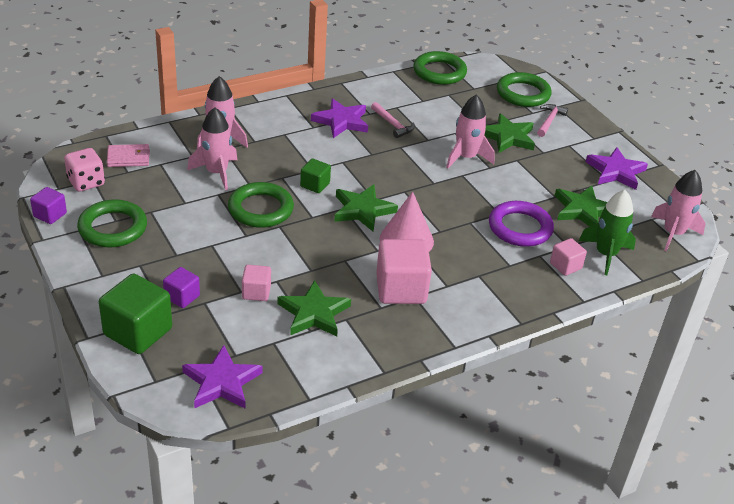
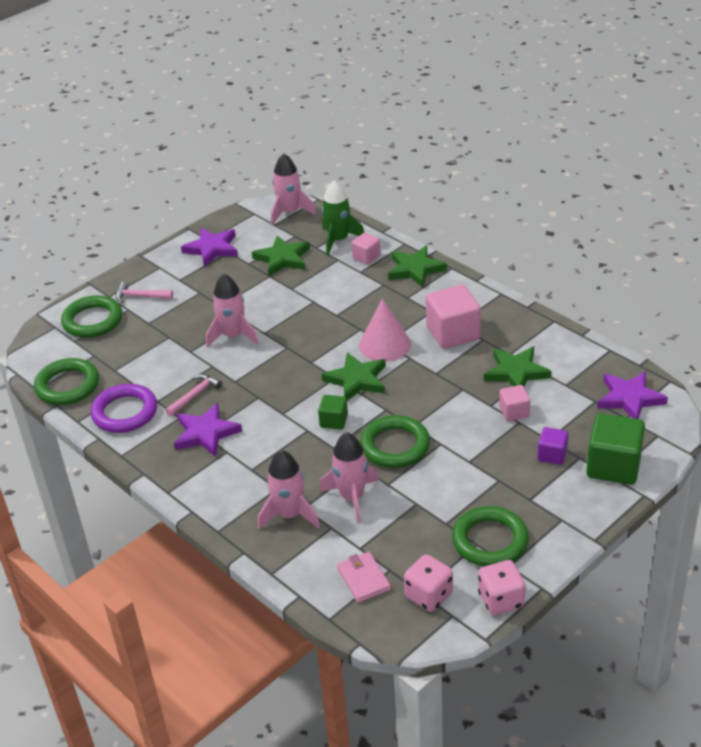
camera: 100 degrees left, 0 degrees up
(50, 215) = (501, 600): purple cube -> pink dice
(507, 137) = (183, 317): green star -> green star (415, 269)
(520, 228) = (328, 287): purple ring -> purple ring (125, 412)

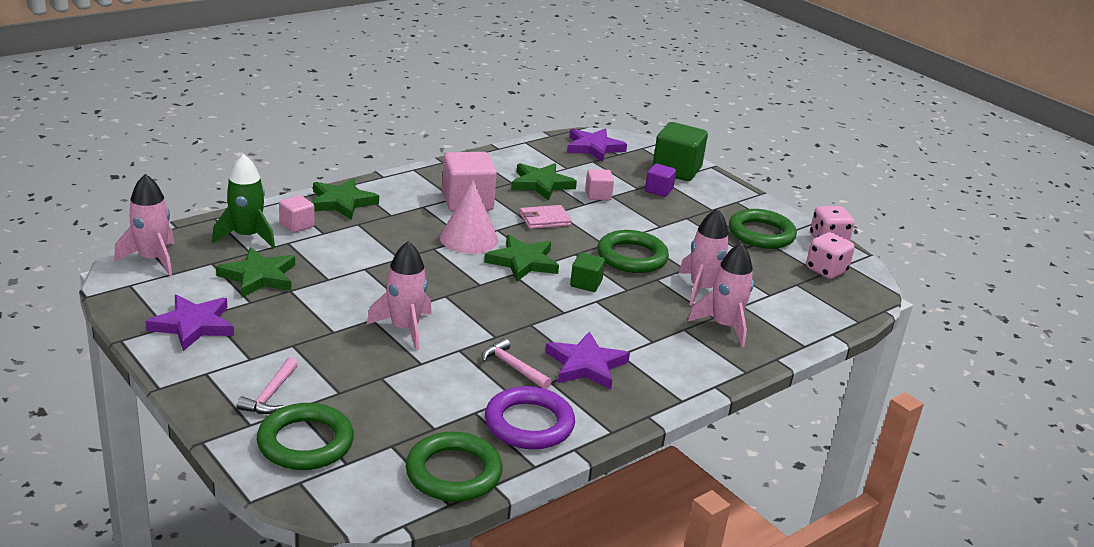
camera: 90 degrees left, 10 degrees down
(363, 579) = (809, 298): pink wallet -> pink wallet (544, 220)

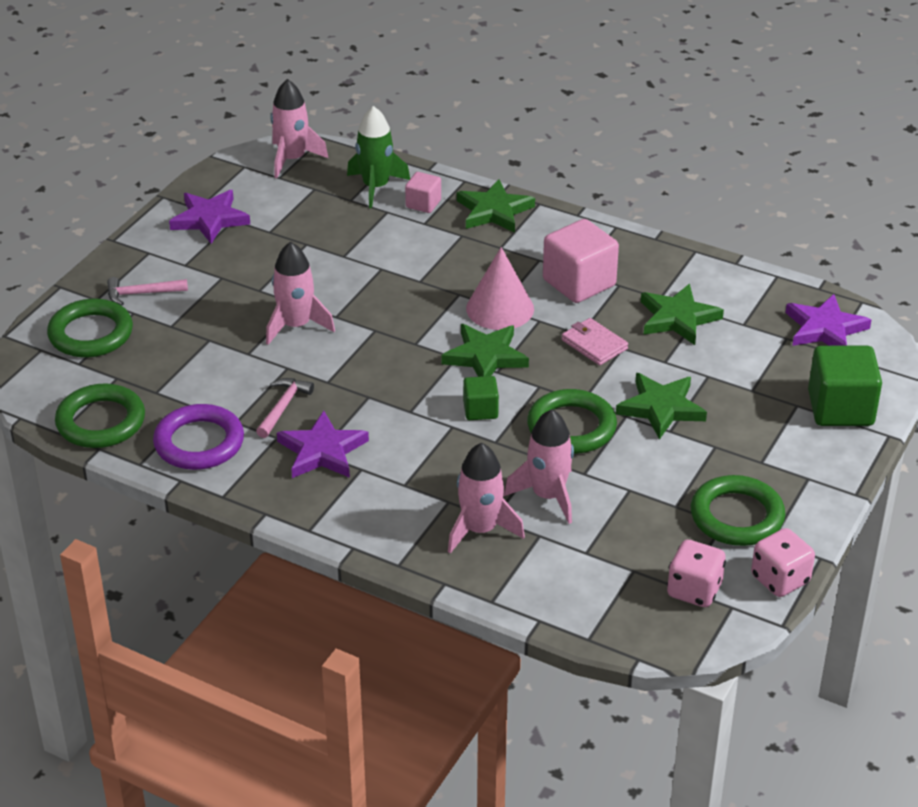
camera: 70 degrees right, 10 degrees up
(259, 277) = (313, 220): green star -> green star (661, 408)
(598, 195) = (697, 365): pink cube -> none
(658, 190) = (764, 407): purple cube -> none

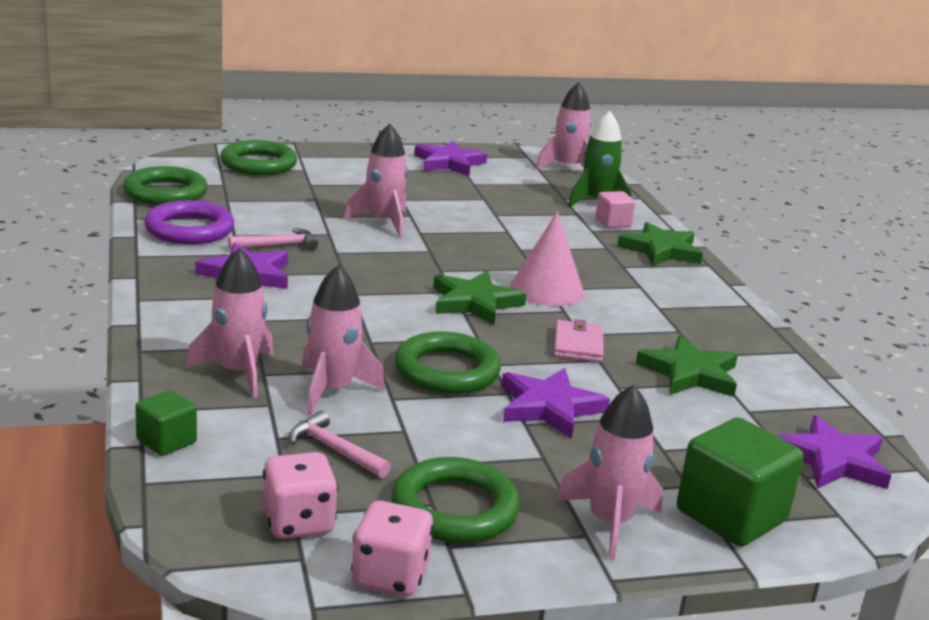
camera: 45 degrees right, 15 degrees down
(142, 293) = (329, 166): pink hammer -> pink hammer (335, 450)
(480, 410) = (401, 322): green cube -> green cube (166, 441)
(579, 283) = (645, 312): pink cube -> none
(661, 408) = (549, 407): green star -> purple star
(804, 461) = (609, 522): none -> pink rocket

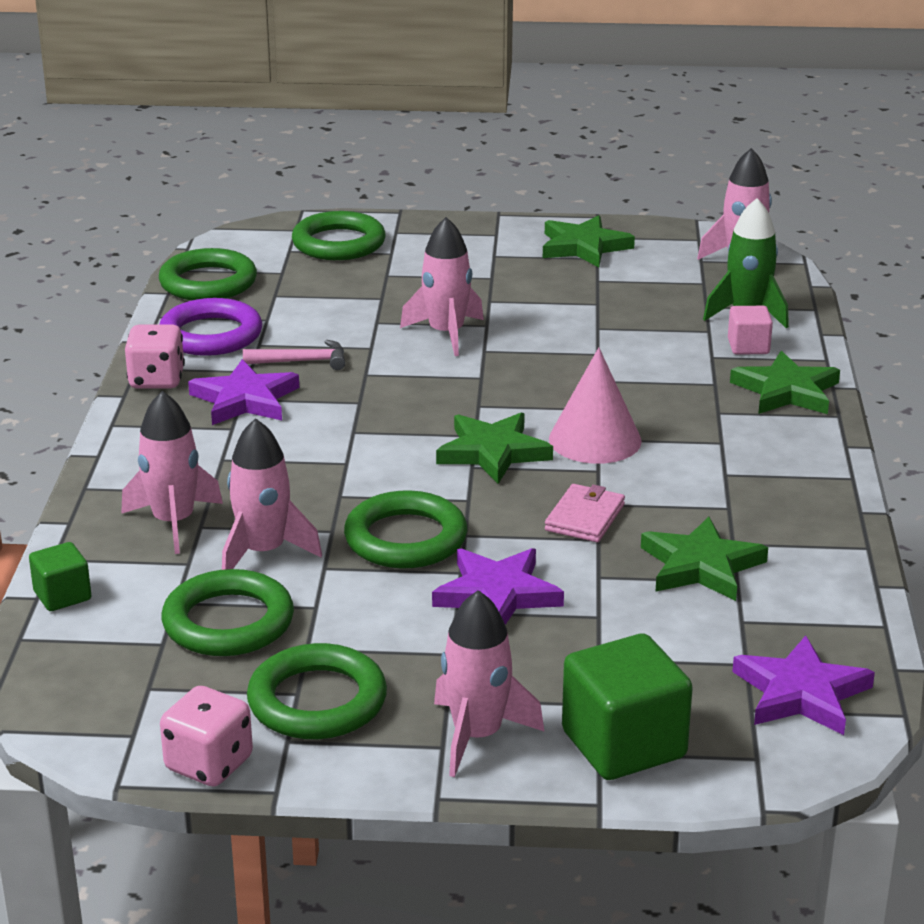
camera: 20 degrees right, 5 degrees up
(298, 522) = (148, 697): pink dice -> pink dice (157, 380)
(335, 450) = (228, 622): pink hammer -> green ring
(449, 163) = (583, 247): purple star -> green star

